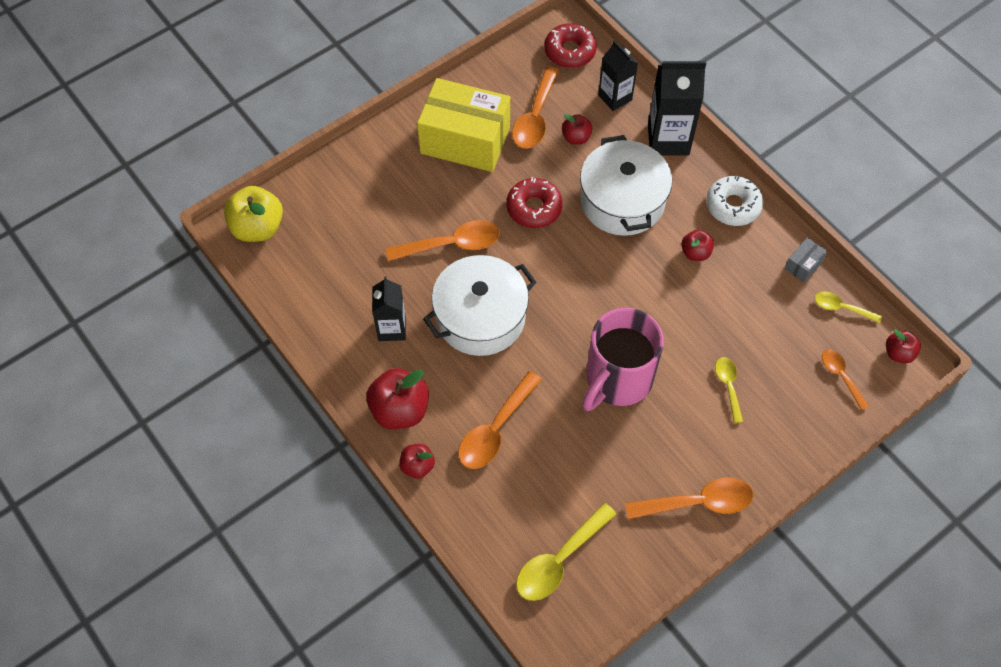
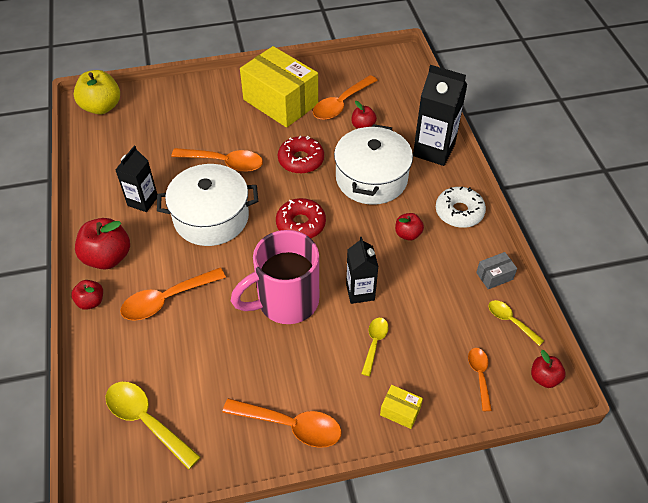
camera: 25 degrees right, 10 degrees down
(559, 560) = (146, 421): yellow spoon -> yellow spoon turned 60 degrees clockwise
(570, 51) = (394, 72): red donut -> red donut (301, 224)
(615, 97) = (409, 110): black carton -> black carton (360, 292)
(788, 443) = (400, 411): none -> yellow box

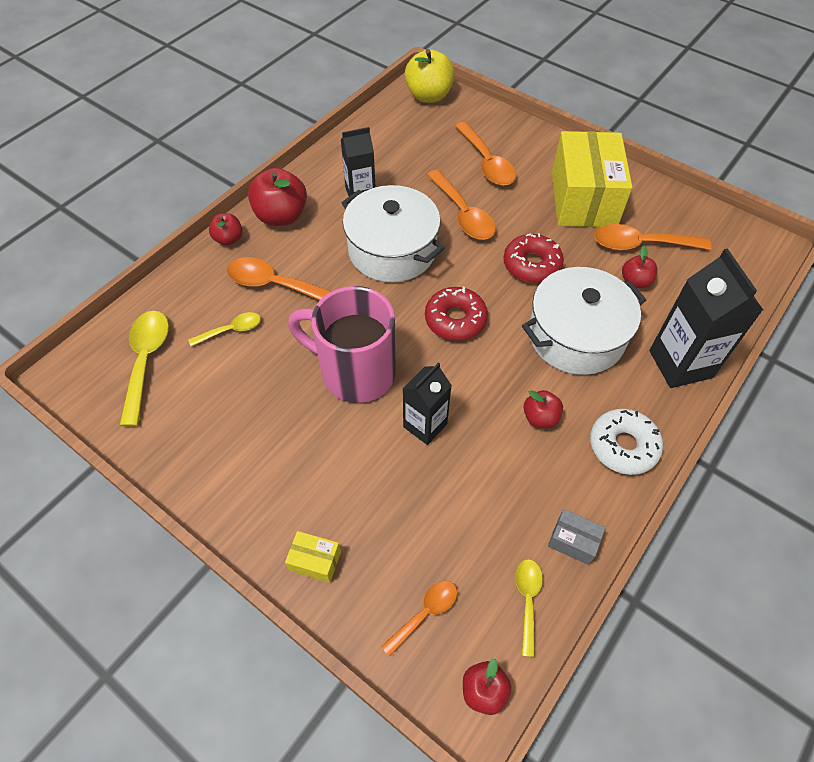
camera: 50 degrees right, 5 degrees up
(291, 425) = (224, 474): orange spoon -> orange spoon (487, 163)
(374, 343) = (375, 481): yellow spoon -> yellow spoon (231, 330)
(400, 411) = (315, 561): yellow box -> yellow box turned 60 degrees counterclockwise

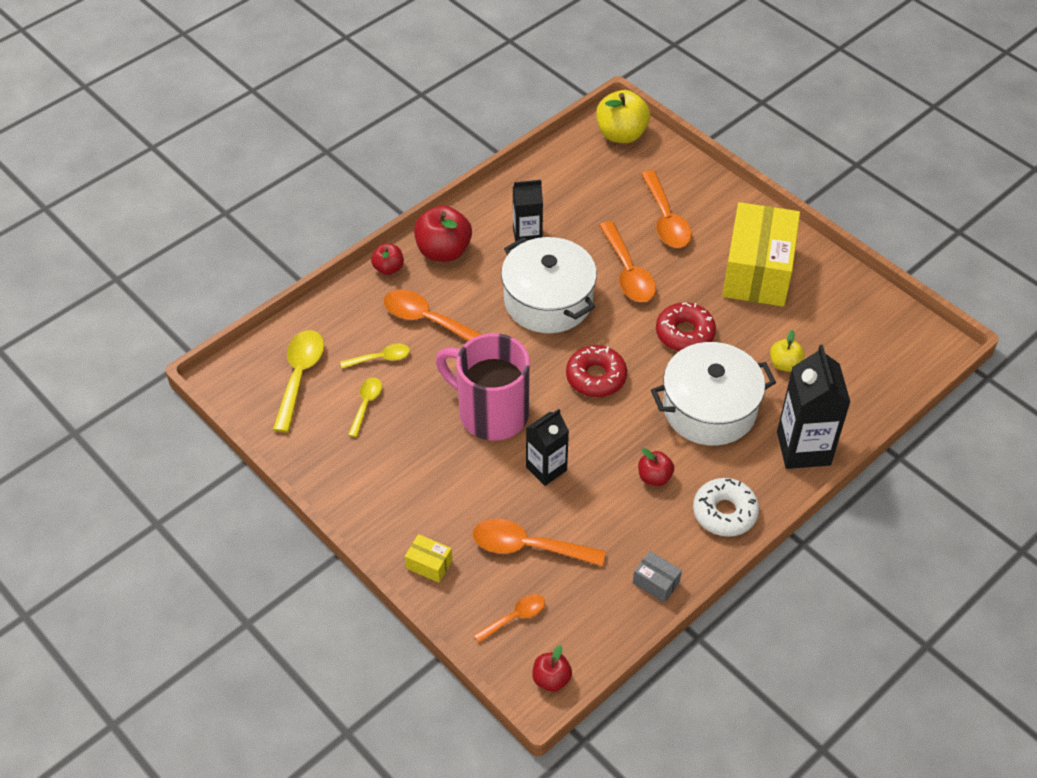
camera: 10 degrees right, 5 degrees down
(527, 600) = (604, 621): yellow spoon -> yellow spoon (366, 404)
(635, 281) = (784, 364): red apple -> yellow apple
(641, 244) = (802, 327): orange spoon -> orange spoon (528, 547)

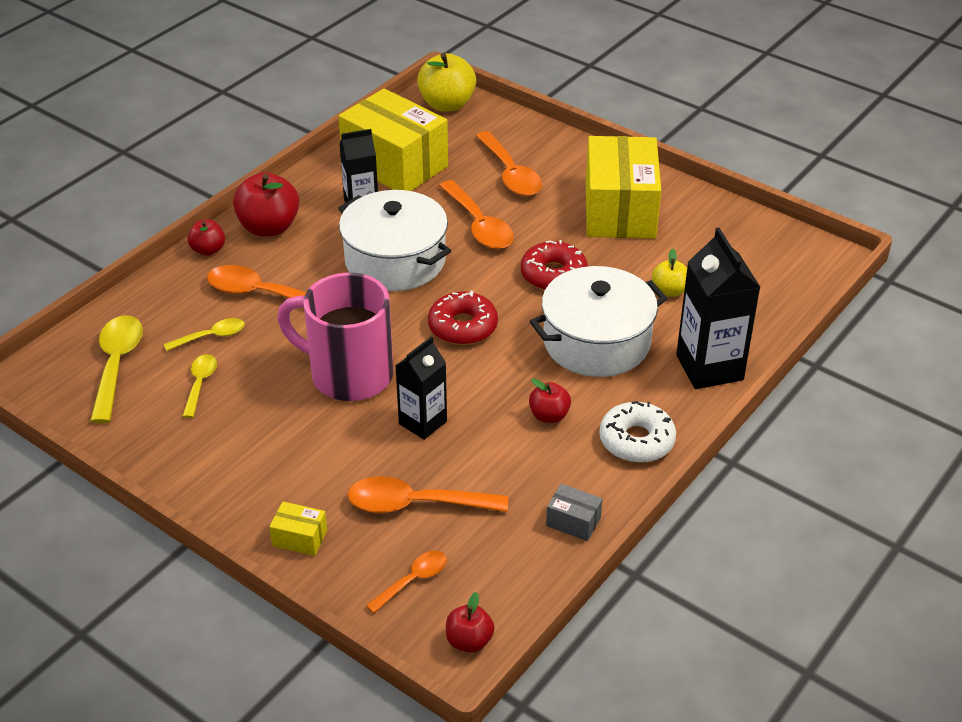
camera: 10 degrees left, 10 degrees down
(563, 196) = (395, 164): none -> yellow box

